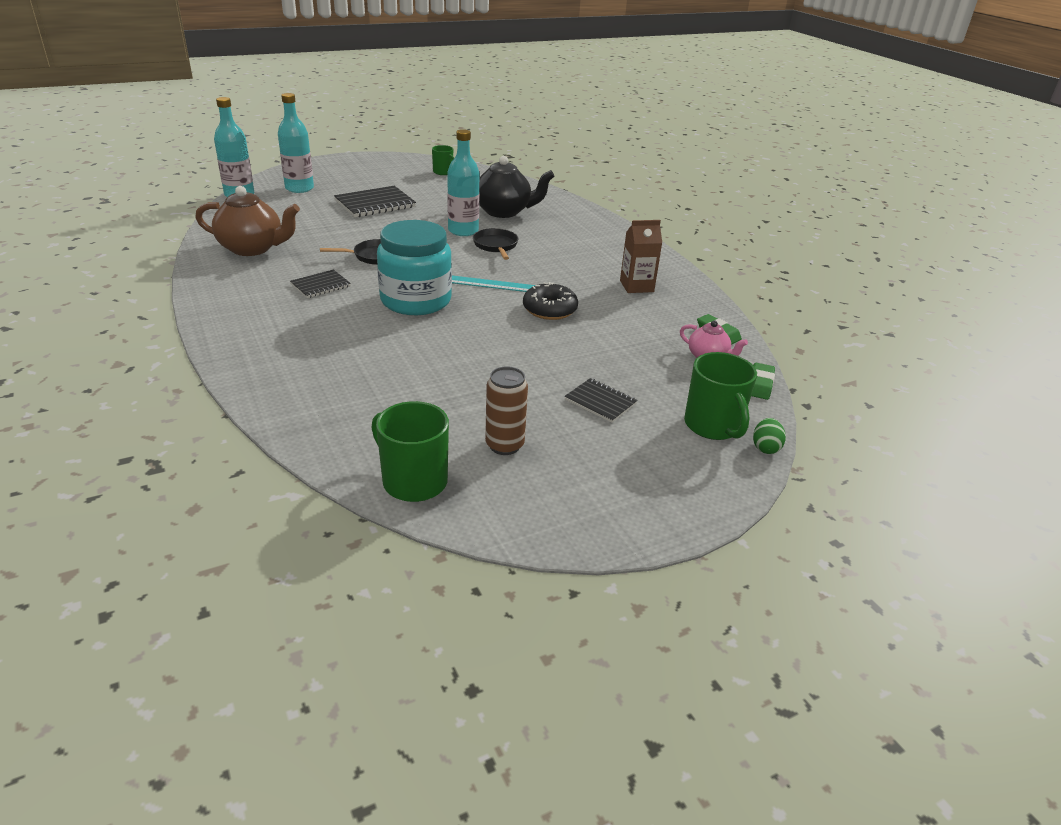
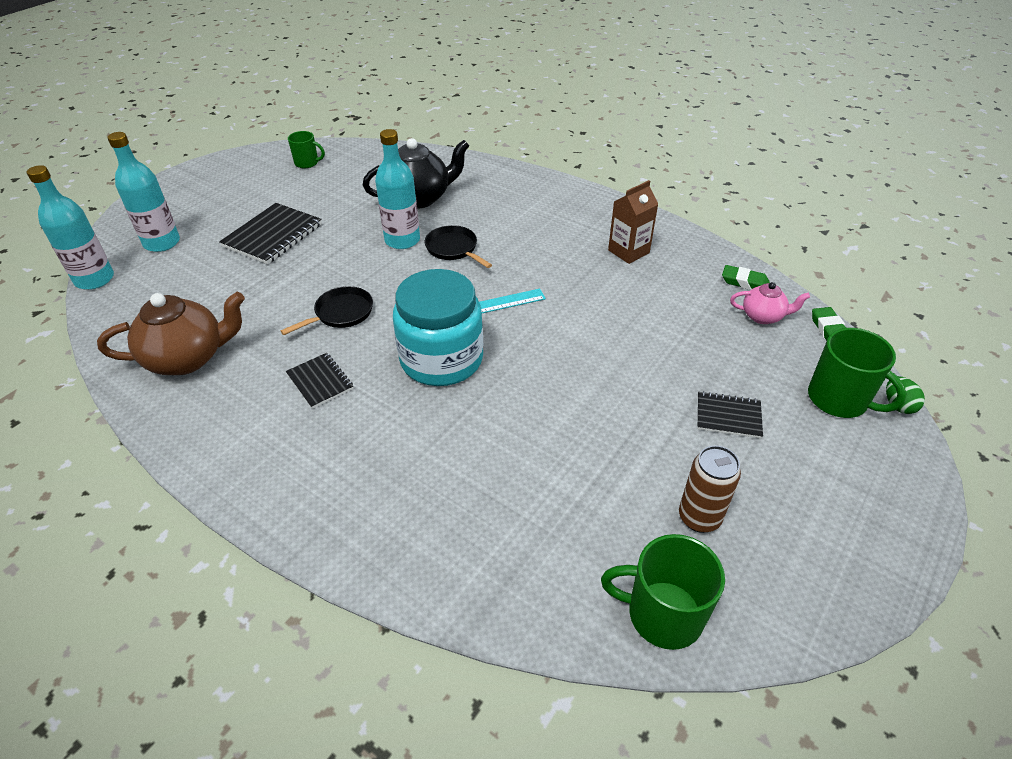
camera: 25 degrees left, 10 degrees up
(320, 285) = (320, 382): black notebook -> black notebook turned 60 degrees counterclockwise
(549, 309) = (580, 315): black donut -> none

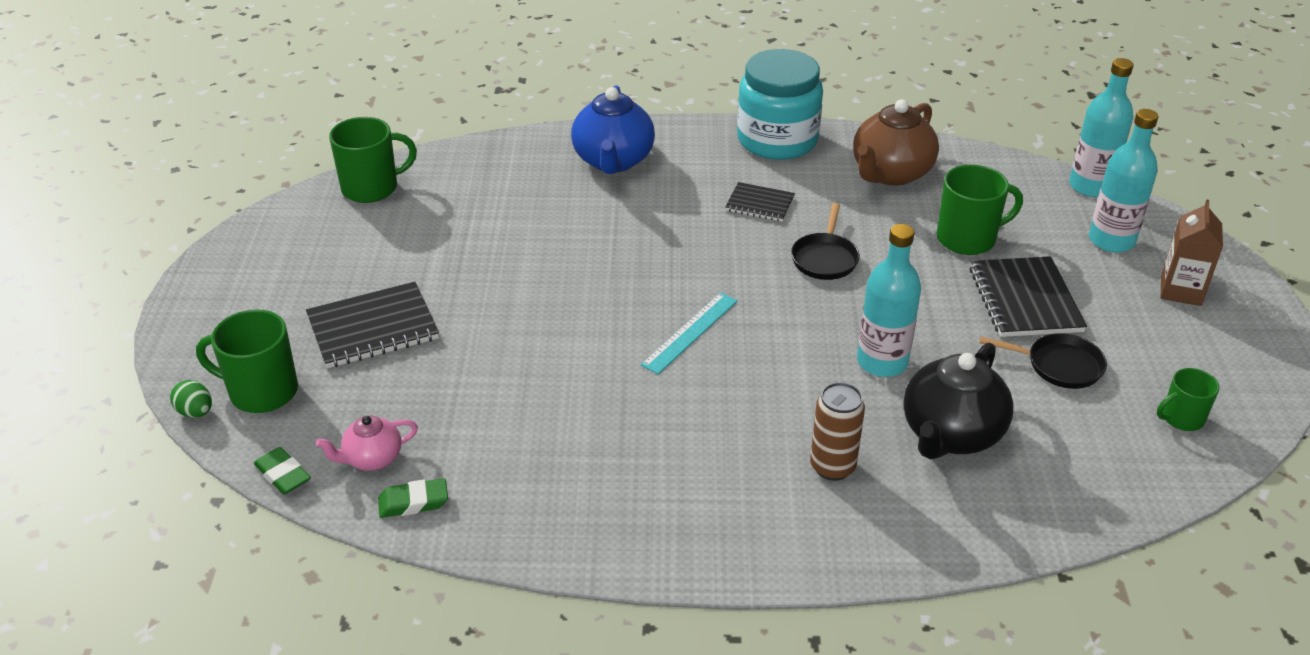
camera: 145 degrees right, 5 degrees down
(234, 283) = (968, 238): none -> green mug
(379, 505) = (613, 161): none -> blue teapot
(441, 359) = (680, 262): turquoise jar -> turquoise jar (777, 140)
(454, 249) = (810, 379): black pan -> black pan (1059, 365)
(628, 251) = (594, 481): brown carton -> brown carton (1181, 290)
(699, 517) = (368, 245): brown can -> brown can (832, 467)
(728, 416) = (373, 328): black notebook -> black notebook, size x1.70

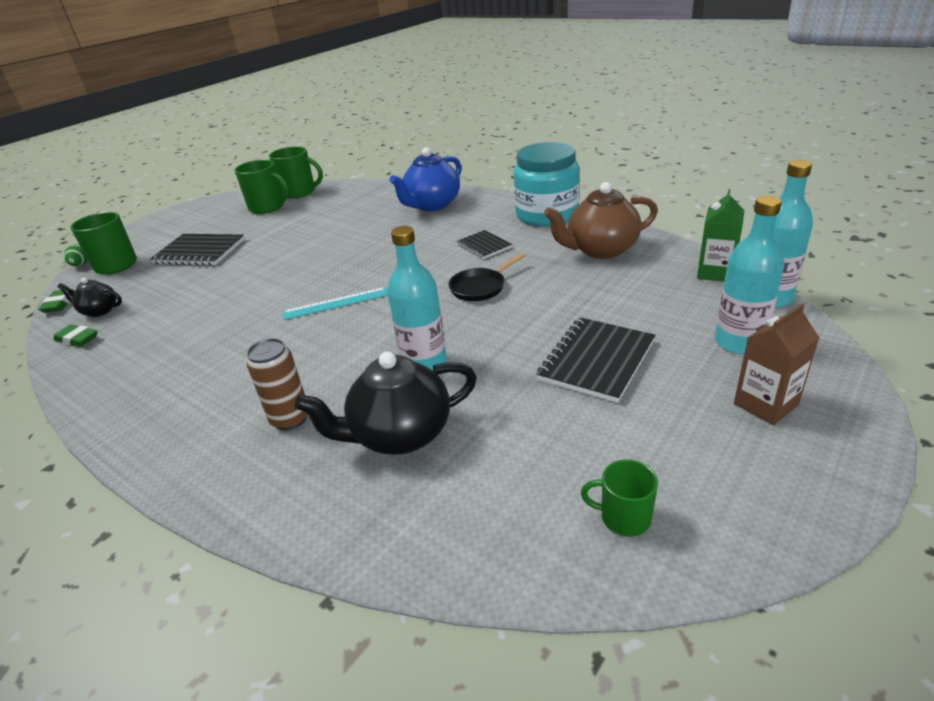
camera: 40 degrees right, 5 degrees down
(372, 459) = (99, 311): pink teapot -> black teapot
(968, 238) = (605, 305): green mug -> green mug (268, 207)
(1022, 171) = (715, 272): none -> green carton
(1059, 365) = (560, 420): black pan -> none

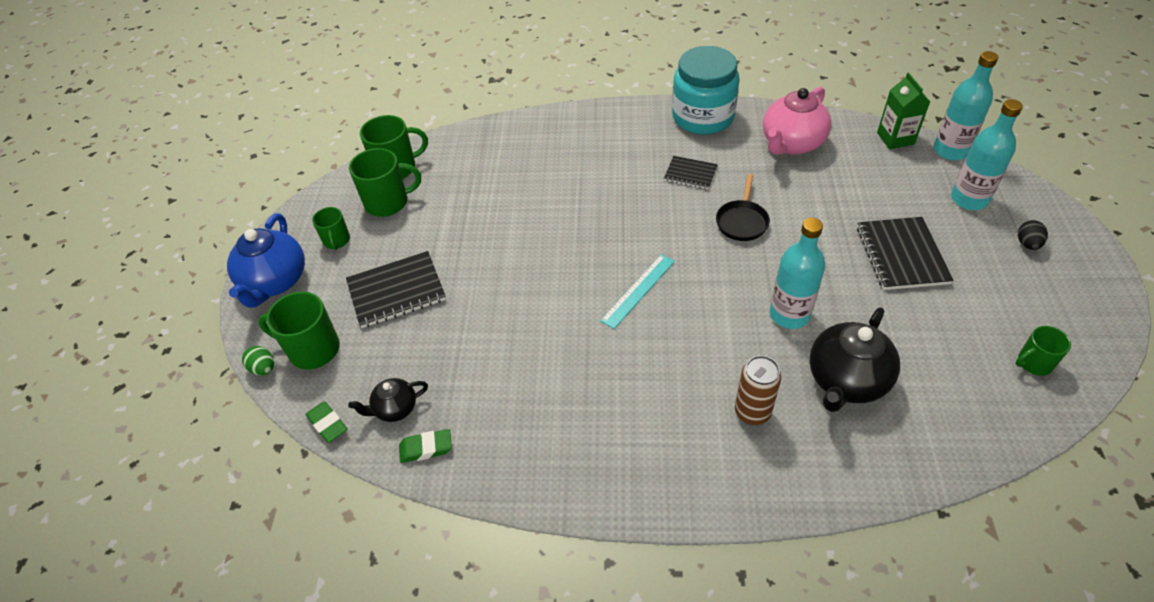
camera: 35 degrees left, 15 degrees up
(213, 217) = (336, 241): none -> green mug
(432, 205) = (577, 139): blue teapot -> blue teapot (275, 282)
(601, 250) = (791, 144): brown teapot -> pink teapot
(765, 404) = (1027, 244): brown carton -> black egg

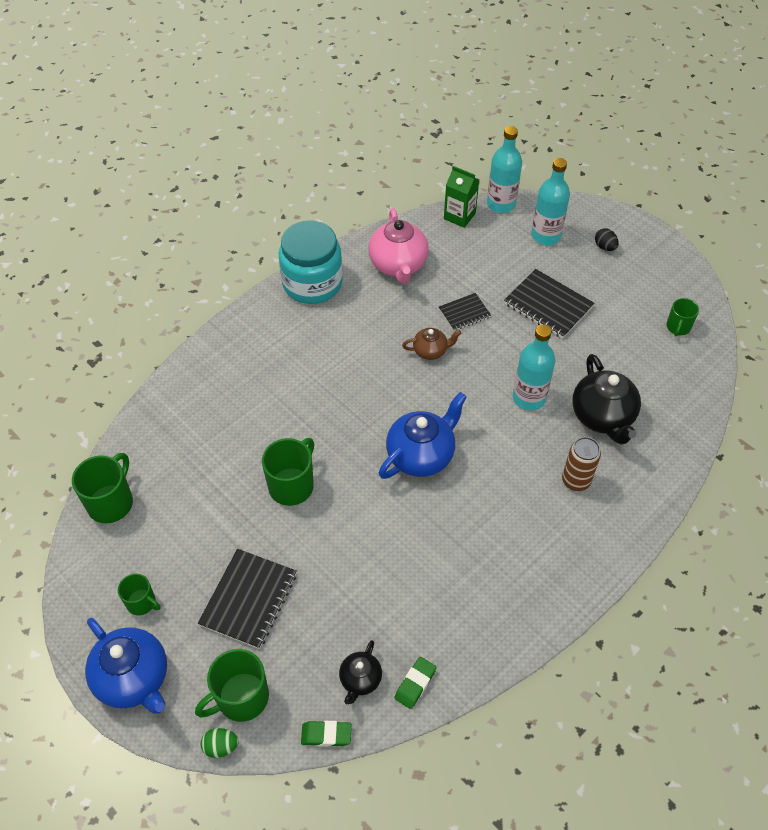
camera: 50 degrees left, 5 degrees up
(388, 202) = (144, 537): green mug -> green mug (292, 485)
(638, 290) = (421, 455): turquoise ruler -> blue teapot
(690, 174) = (356, 338): black notebook -> black notebook (464, 313)
(742, 221) = (430, 351): black pan -> brown teapot

